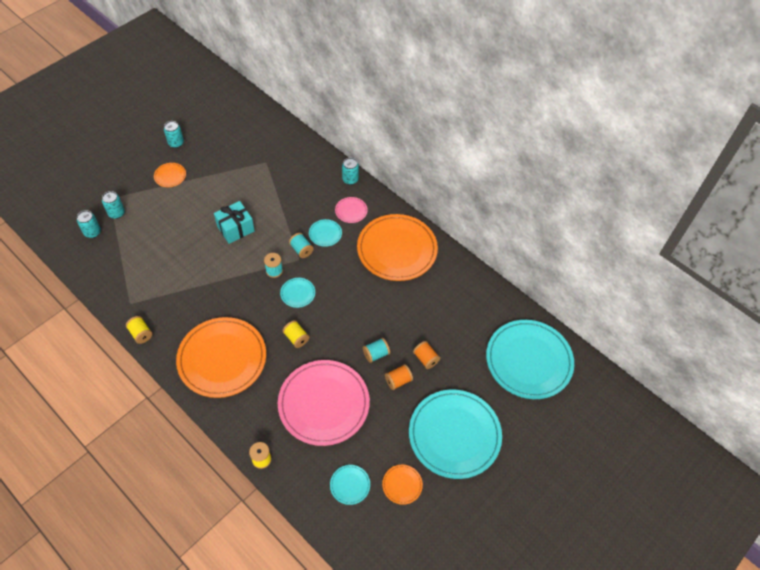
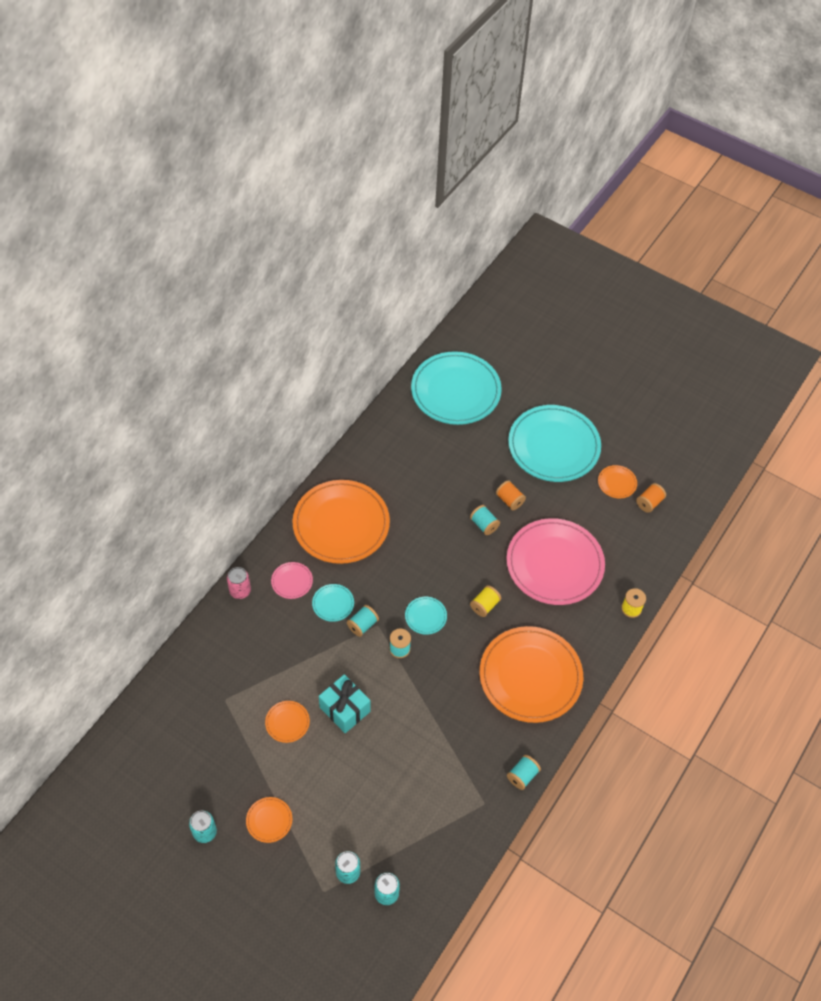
camera: 100 degrees left, 0 degrees up
(141, 334) = (522, 776): yellow spool -> turquoise spool
(237, 194) = (287, 722): none -> orange plate
(350, 179) = (240, 591): turquoise can -> pink can
(350, 485) = (631, 526): turquoise plate -> none
(425, 359) = (477, 479): orange spool -> orange spool (649, 503)

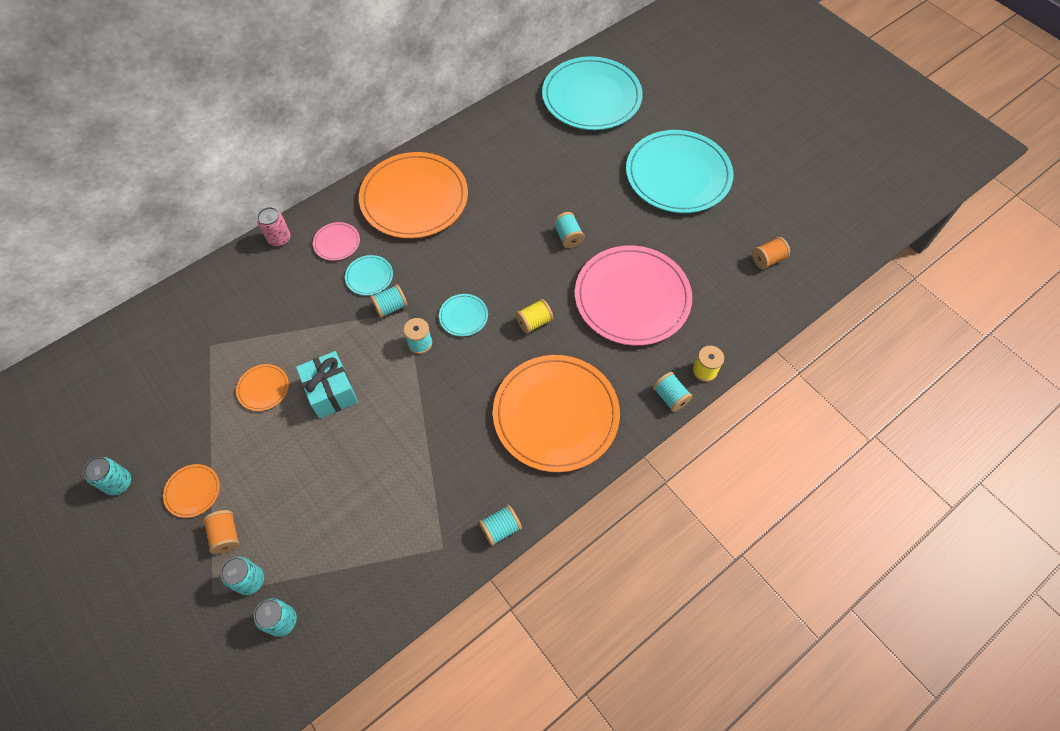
camera: 20 degrees right, 5 degrees up
(509, 500) = (607, 218): orange spool -> orange spool (226, 535)
(612, 637) = (670, 397): none -> turquoise spool
(617, 483) = (736, 229): orange plate -> none

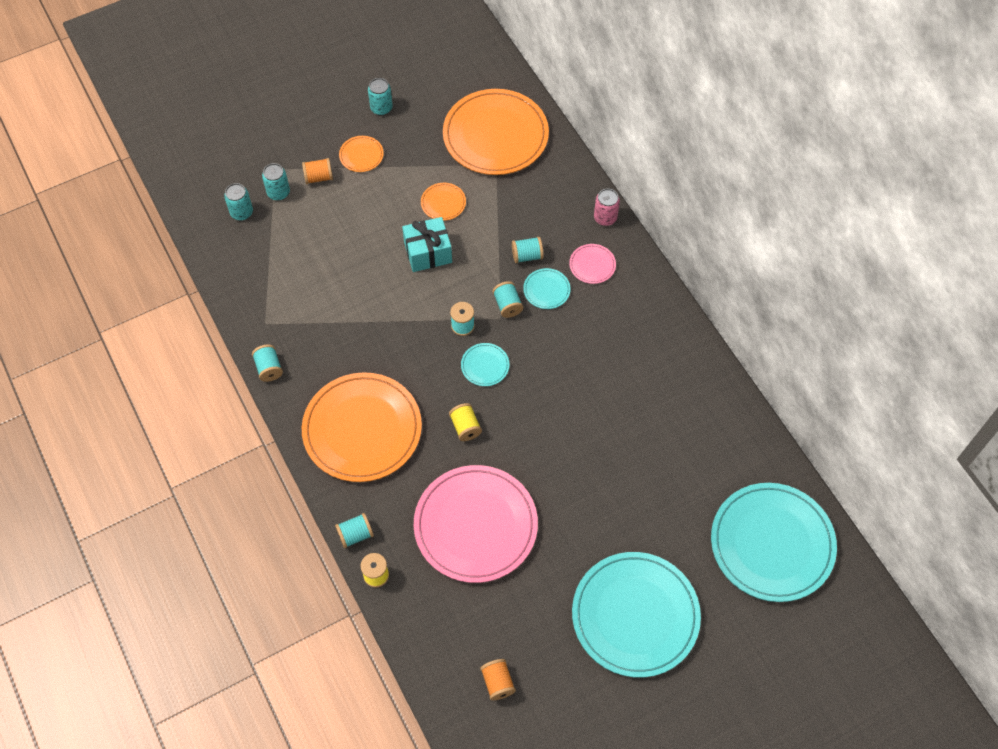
camera: 100 degrees right, 0 degrees up
(414, 198) = (639, 337): orange plate -> orange plate (495, 135)
(568, 237) = (564, 477): turquoise spool -> turquoise spool (527, 256)

